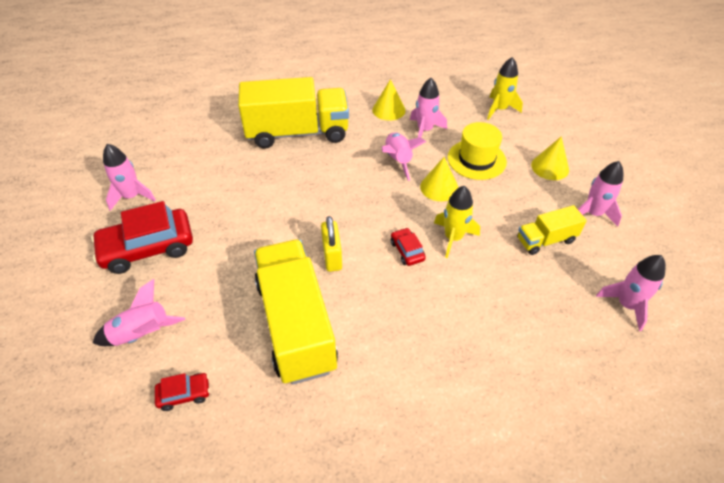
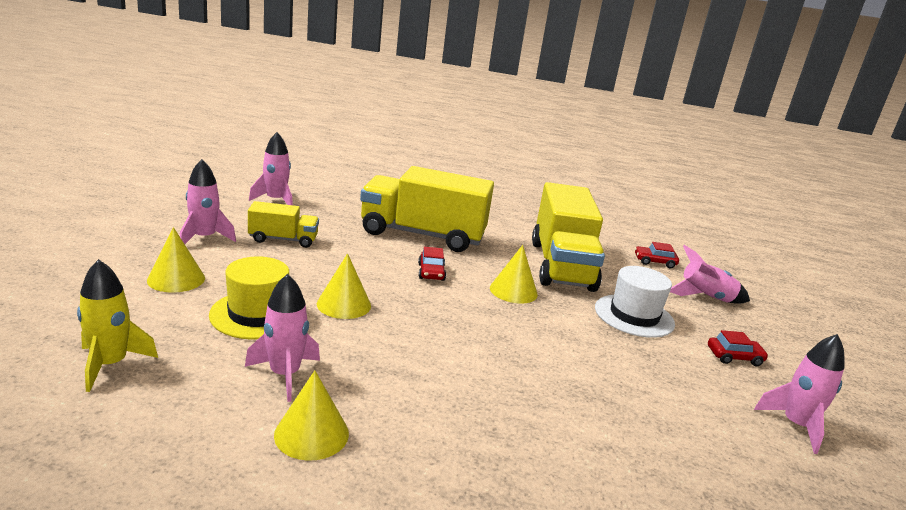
camera: 165 degrees left, 25 degrees down
(148, 248) = (734, 357): red car -> red car, size x0.47
(225, 267) = (634, 316): none -> white hat
(297, 133) = (517, 445): yellow truck -> yellow truck (422, 235)
(332, 256) = (513, 291): yellow padlock -> yellow cone
(398, 160) = (370, 348): pink rocket -> none
(453, 238) = (374, 266): yellow rocket -> none

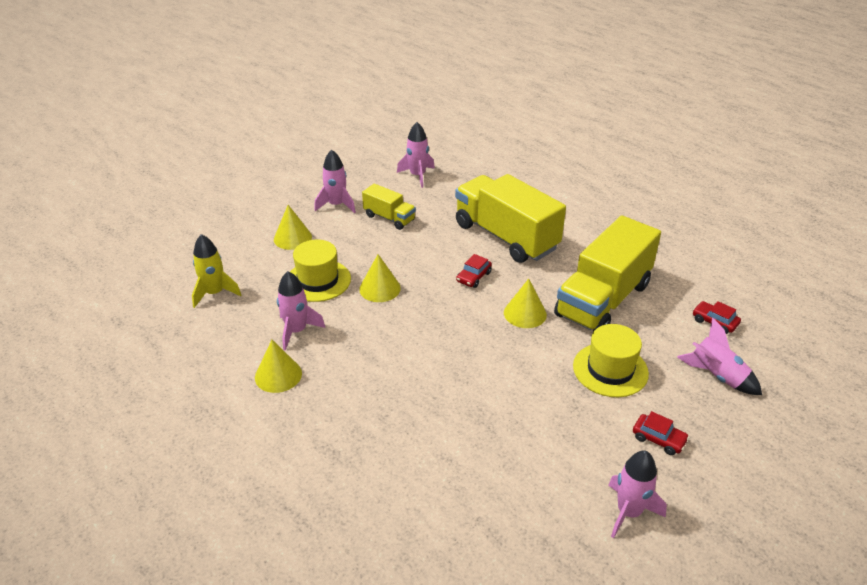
camera: 40 degrees right, 15 degrees up
(634, 316) = (610, 370): white hat -> yellow hat

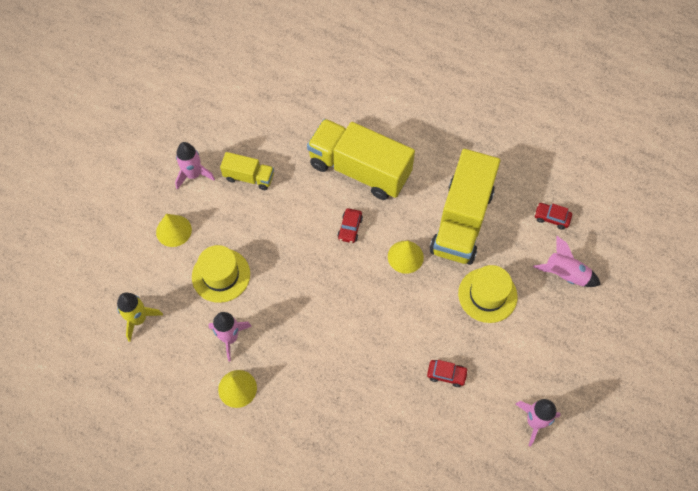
camera: 20 degrees left, 25 degrees up
(380, 288) = (277, 267): yellow cone -> none
(417, 175) = (251, 111): pink rocket -> none
(658, 439) = (538, 350): red car -> red car (446, 374)

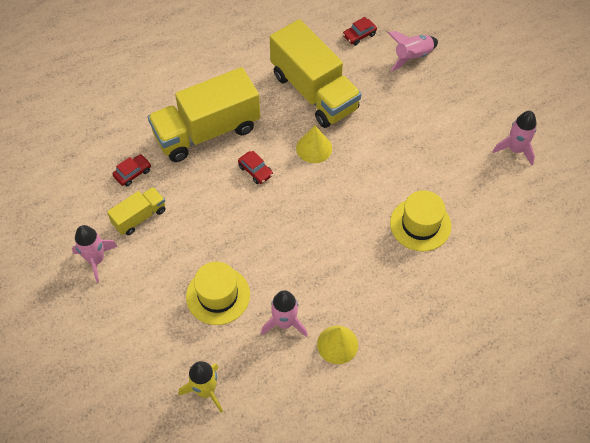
camera: 55 degrees left, 5 degrees down
(173, 230) = (139, 309): yellow cone -> none
(446, 374) = (437, 182): red car -> red car (133, 173)
(487, 295) = (391, 114): yellow hat -> yellow hat (420, 224)

